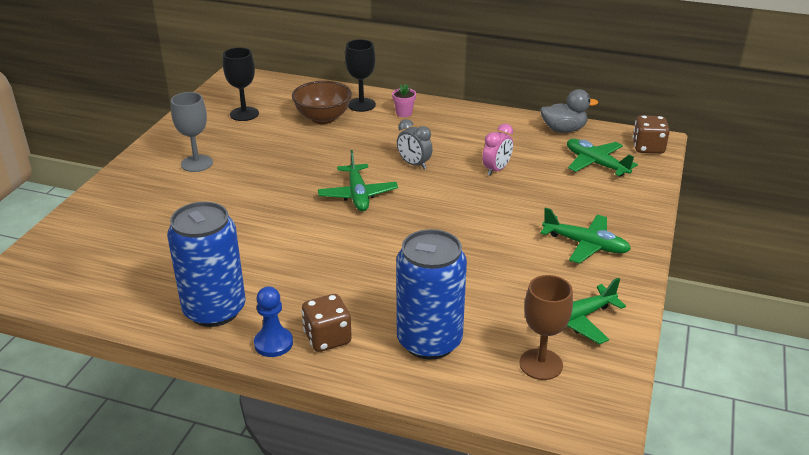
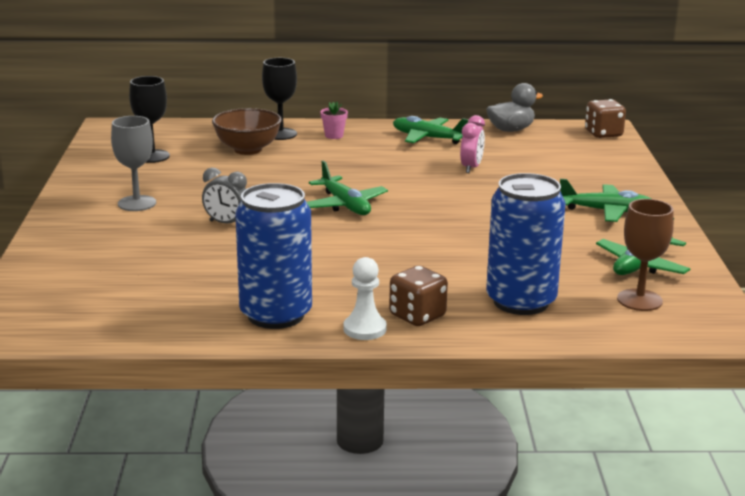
camera: 20 degrees left, 10 degrees down
(273, 343) = (364, 329): blue pawn -> white pawn
(414, 164) = (382, 174): grey clock -> grey clock (226, 223)
(596, 164) = (564, 151): green plane -> green plane (428, 138)

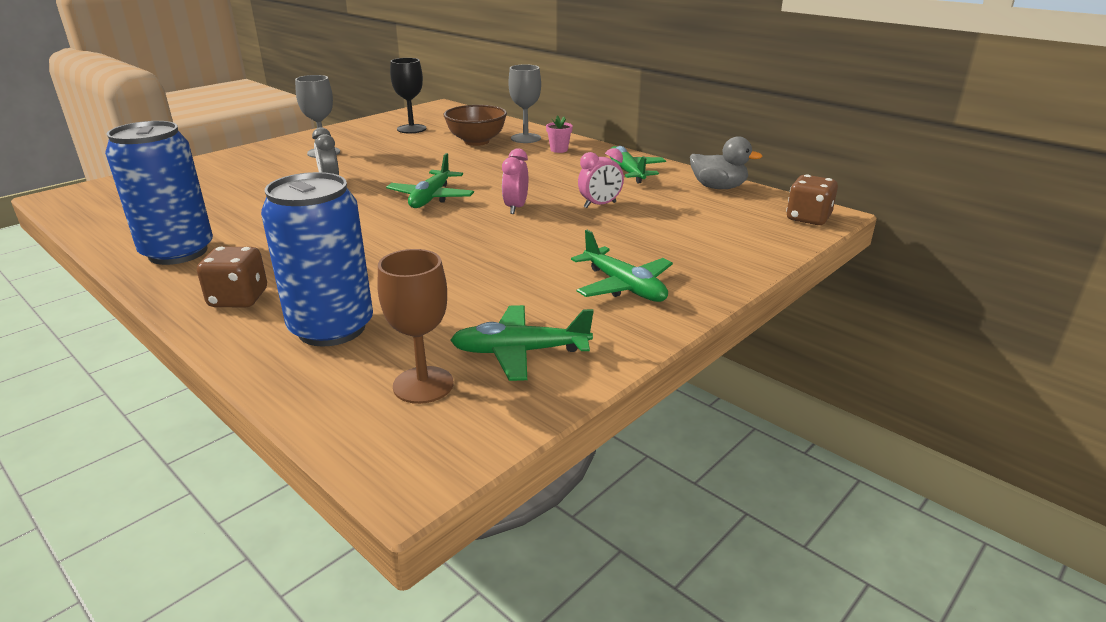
camera: 45 degrees right, 5 degrees up
(280, 134) = (525, 138): black goblet -> grey goblet
(364, 329) = (185, 290): white pawn -> none
(424, 190) = (516, 208): none -> pink clock

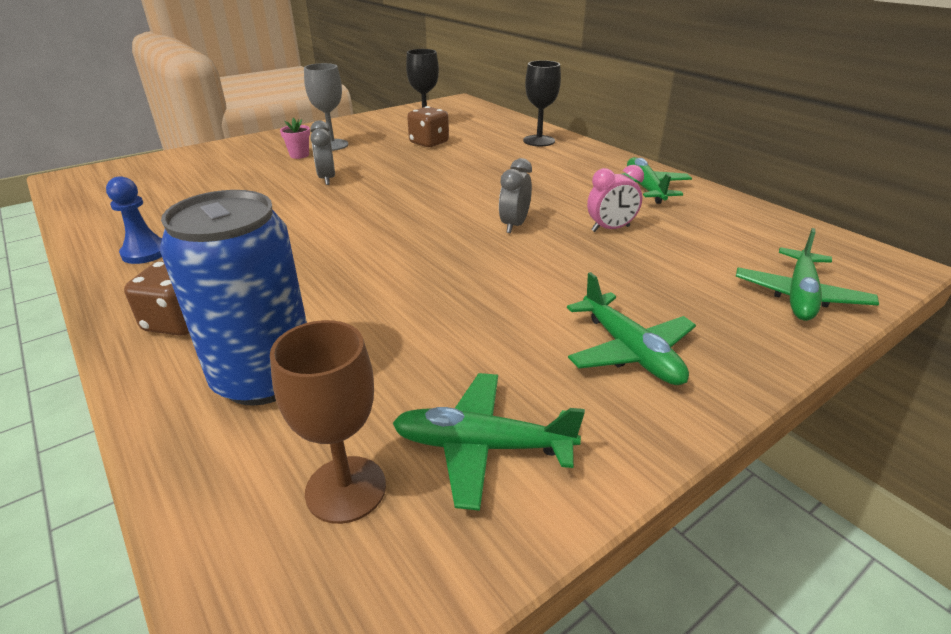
camera: 10 degrees right, 5 degrees up
(178, 252) = (145, 253): blue can -> blue pawn
(431, 198) = (425, 205): green plane -> green plane (800, 296)
(476, 142) = (487, 142): brown bowl -> none
(516, 208) = (514, 225): pink clock -> grey clock
(525, 138) = (539, 141): grey goblet -> black goblet
(559, 150) = (572, 156): pink flower pot -> pink flower pot (299, 155)
(718, 187) = (753, 216): grey duck -> none
(808, 218) = (870, 269): brown dice -> brown dice (429, 143)

